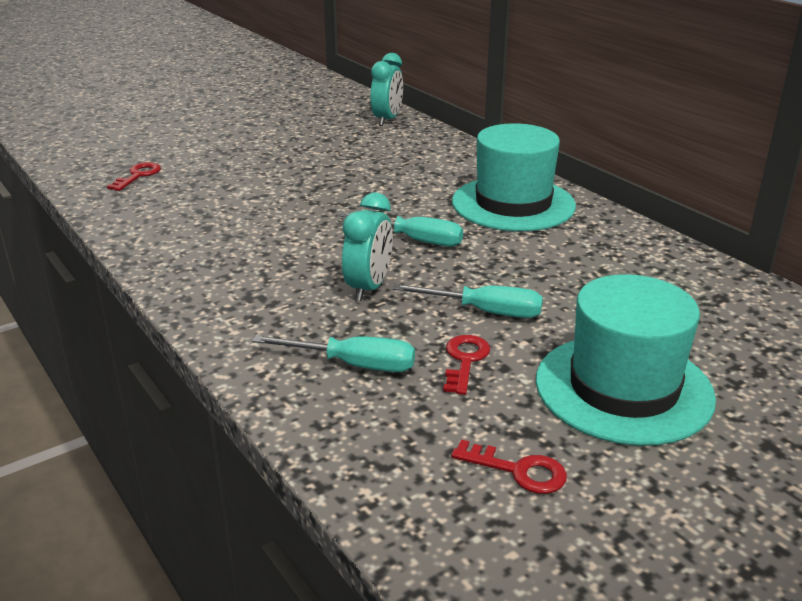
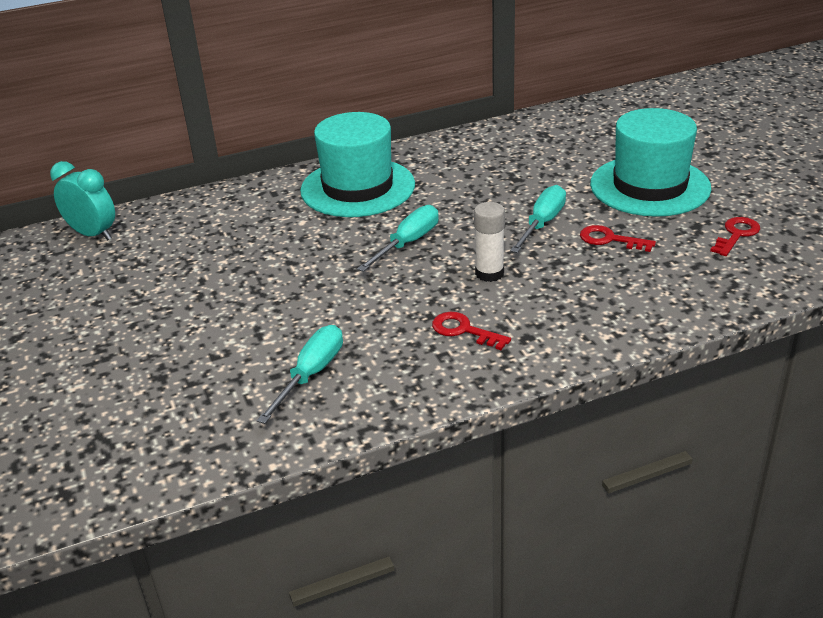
camera: 75 degrees left, 5 degrees up
(138, 176) = (136, 431): red key -> red key (464, 330)
(353, 365) = (610, 288): turquoise screwdriver -> turquoise screwdriver (311, 374)
(368, 288) = (489, 273): turquoise clock -> white glue stick

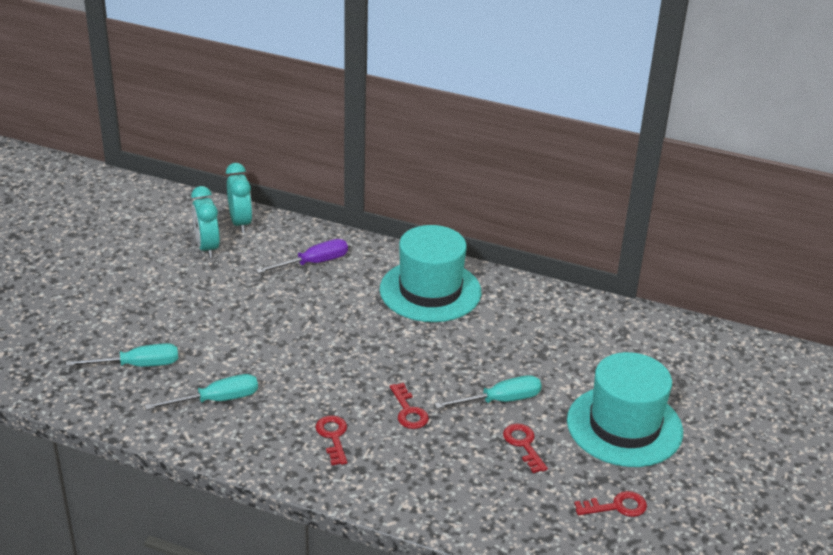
camera: 40 degrees right, 0 degrees up
(90, 270) = (207, 248): none -> turquoise clock
(220, 224) = (313, 263): none -> purple screwdriver
(407, 243) = (396, 354): turquoise screwdriver -> turquoise screwdriver (138, 365)
(489, 273) = (408, 411): white glue stick -> red key

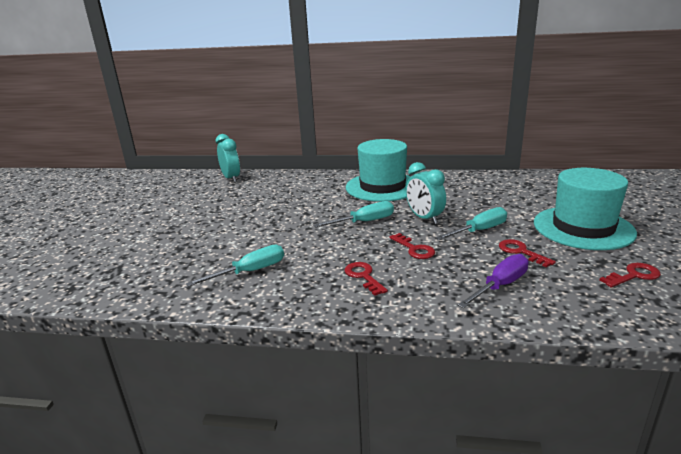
camera: 10 degrees left, 10 degrees down
(138, 365) = (173, 262): turquoise screwdriver -> turquoise screwdriver (364, 222)
(207, 248) = (211, 192): turquoise clock -> turquoise clock (424, 218)
(313, 263) = (292, 187): purple screwdriver -> purple screwdriver (500, 286)

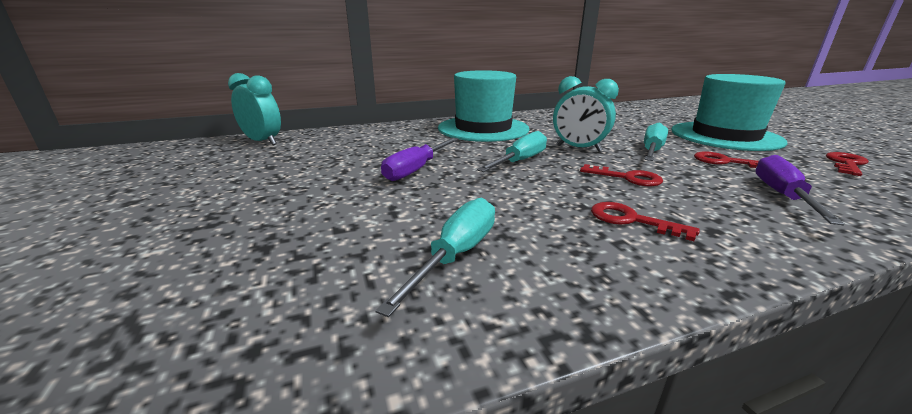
camera: 30 degrees left, 0 degrees up
(292, 216) = (417, 169): none -> purple screwdriver

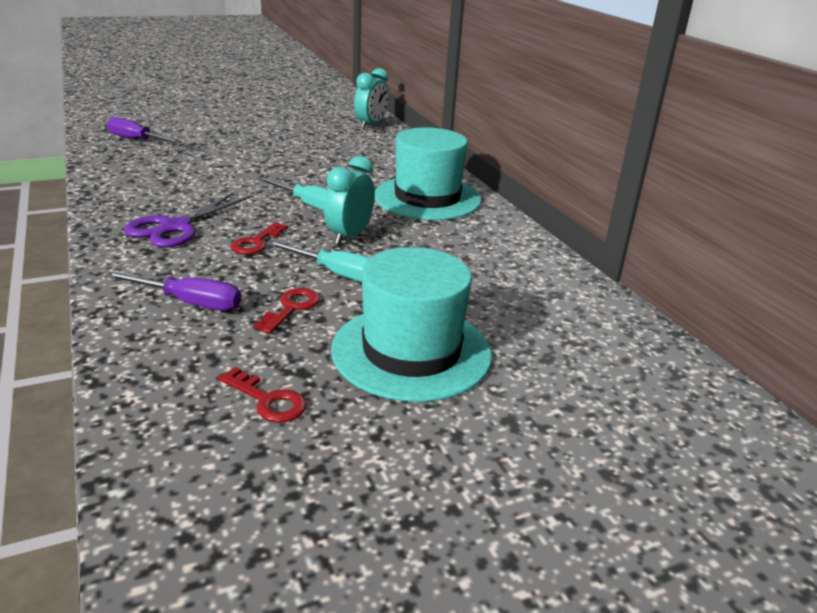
camera: 85 degrees right, 5 degrees up
(417, 169) = (296, 170): purple screwdriver -> purple screwdriver (137, 140)
(456, 255) = (161, 178): turquoise screwdriver -> none
(631, 220) = (176, 227): red key -> purple scissors

